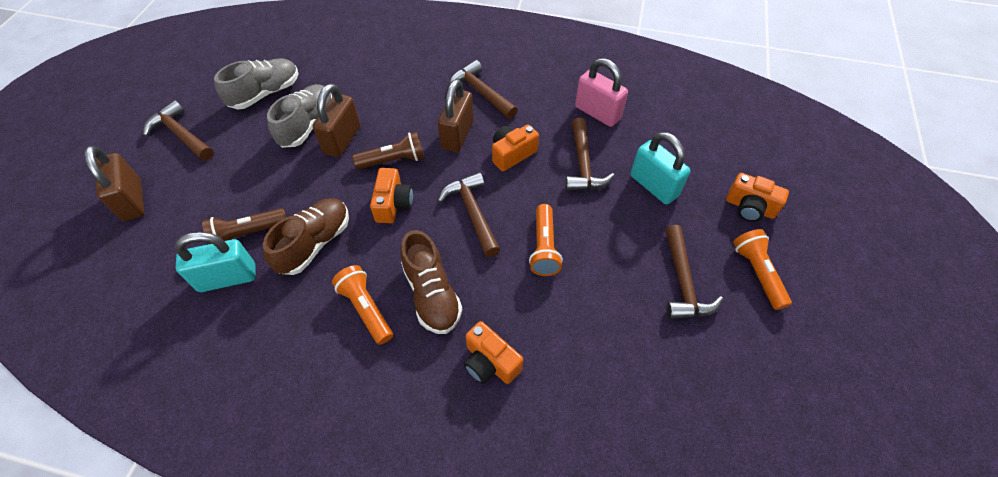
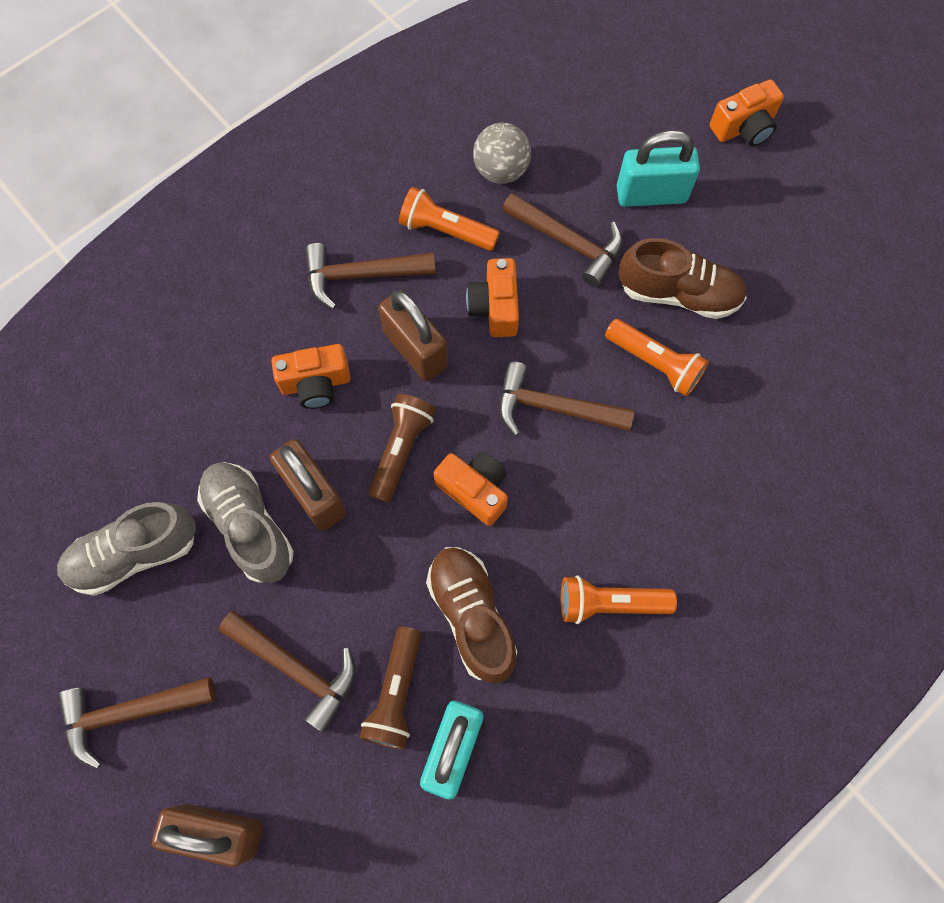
camera: 55 degrees left, 15 degrees up
(265, 93) = (134, 554): grey shoe -> grey shoe turned 105 degrees counterclockwise
(432, 294) = (637, 520): brown shoe -> brown shoe (678, 293)
(490, 362) = (760, 510): orange camera -> orange camera (316, 383)
(597, 113) = (501, 170): pink padlock -> grey ball
(683, 282) = (788, 261): brown hammer -> brown hammer (296, 668)
(757, 273) = (822, 186): orange flashlight -> orange flashlight (445, 230)

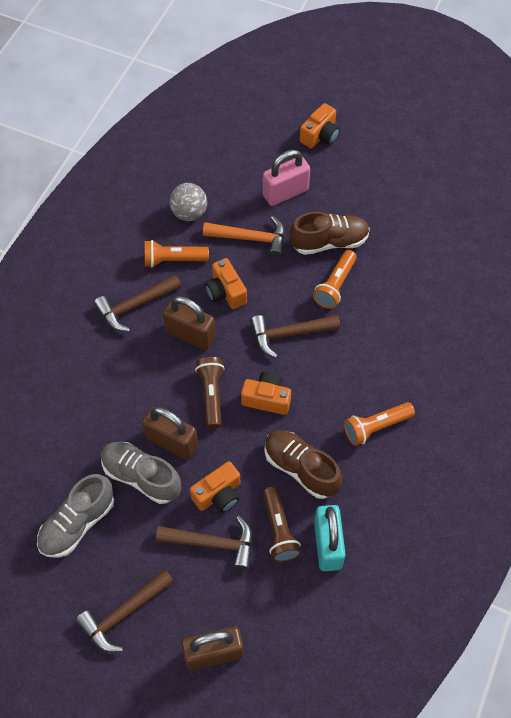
camera: 25 degrees left, 10 degrees down
(316, 383) = (139, 379): orange camera -> orange camera (218, 494)
(568, 242) = (251, 238): brown hammer -> orange hammer
(651, 194) = (285, 193): turquoise padlock -> pink padlock
(655, 363) = (335, 285): orange flashlight -> orange flashlight turned 105 degrees clockwise

